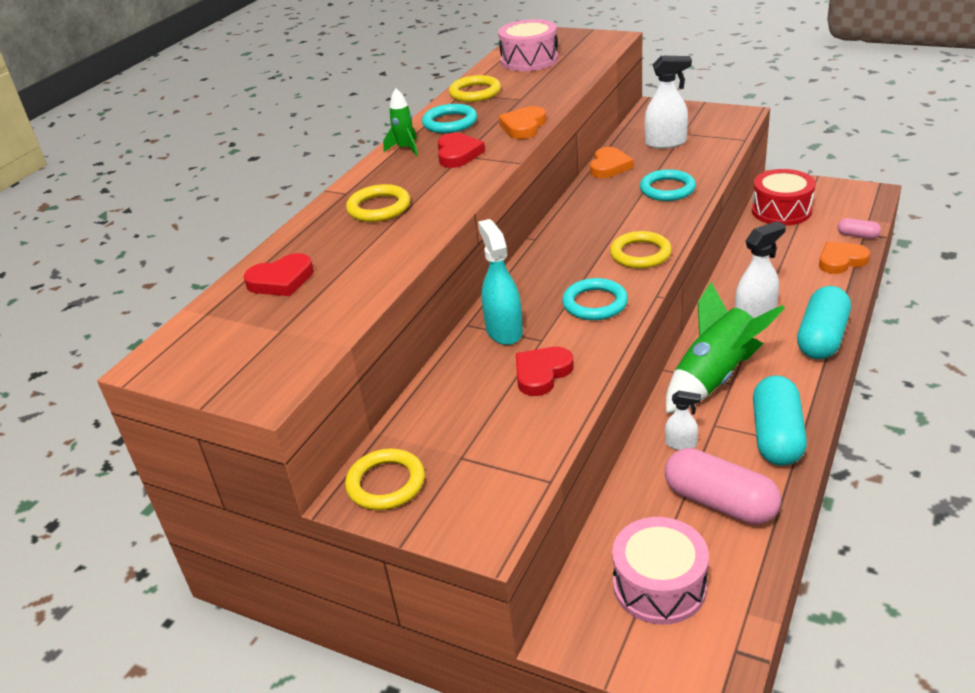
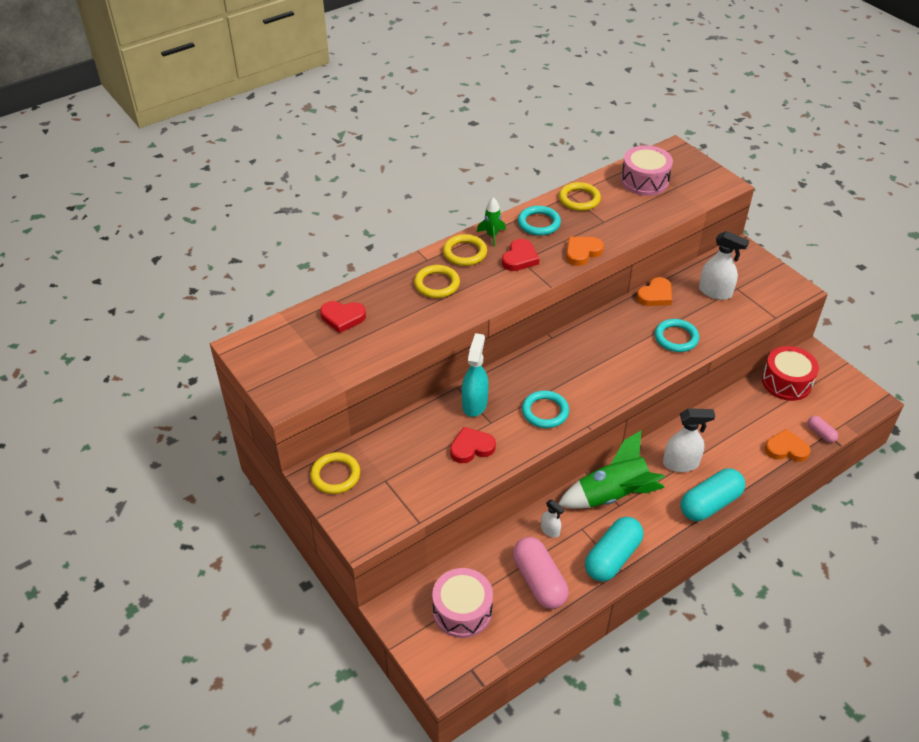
camera: 25 degrees right, 10 degrees up
(640, 254) = (607, 386): yellow ring -> yellow ring (465, 253)

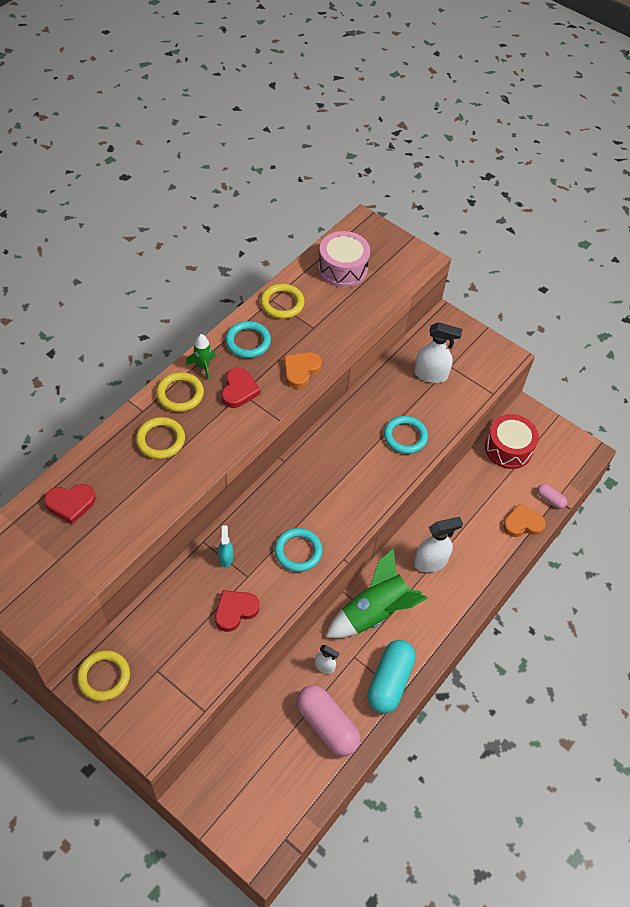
camera: 20 degrees left, 10 degrees up
(462, 611) = (261, 777): pink drum -> none
(474, 404) = (225, 558): turquoise spray bottle -> turquoise spray bottle, size x0.56
(655, 295) = (374, 389): orange heart -> none
(710, 503) = (466, 600): turquoise capsule -> none

